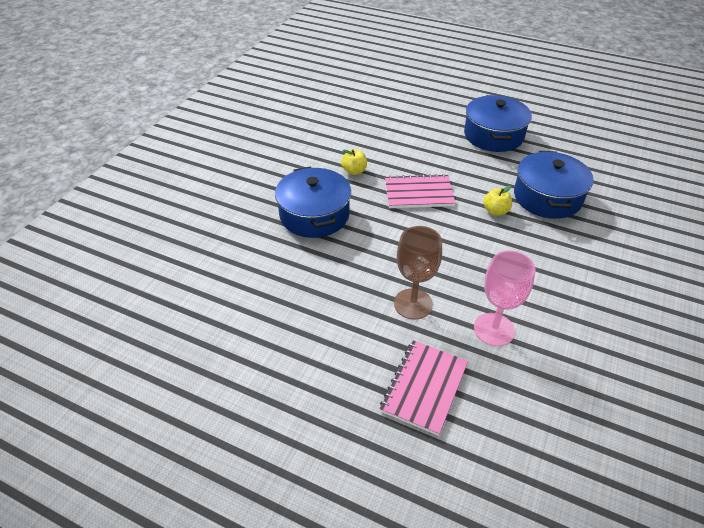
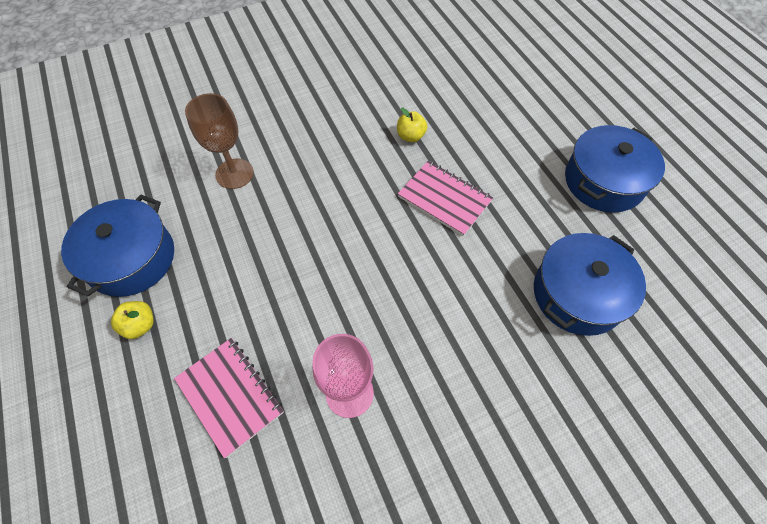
camera: 40 degrees right, 15 degrees up
(314, 215) = (327, 160): blue pot -> blue pot (131, 258)
(413, 304) = (310, 310): brown goblet -> brown goblet (234, 174)
(424, 387) = (230, 396): pink notebook -> pink notebook turned 75 degrees clockwise
(495, 211) = (499, 271): yellow apple -> yellow apple (140, 325)

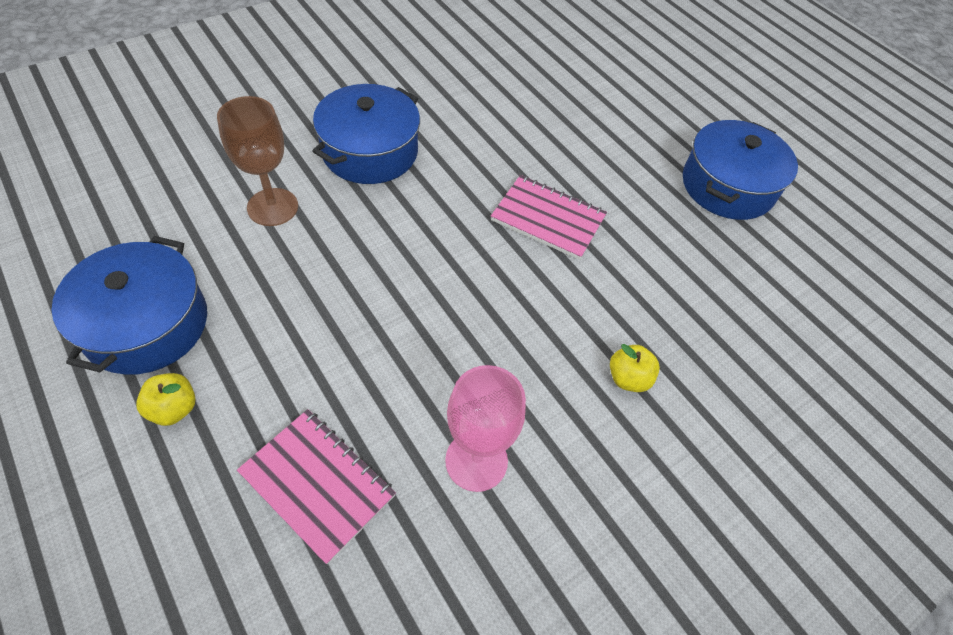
camera: 15 degrees left, 5 degrees down
(411, 136) = (492, 149): yellow apple -> yellow apple (628, 378)
(577, 294) = (726, 313): blue pot -> blue pot (370, 151)

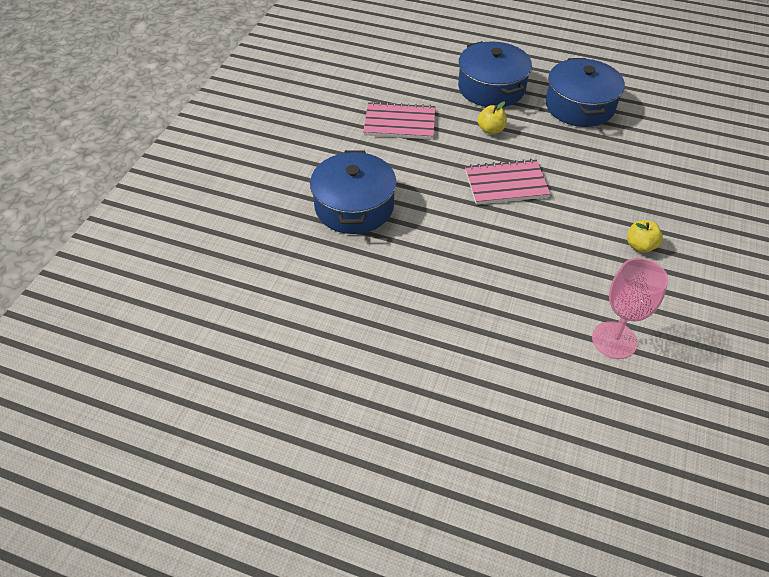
camera: 30 degrees left, 5 degrees down
(146, 324) = (344, 399): blue pot -> blue pot (491, 88)
(174, 408) = (423, 432): yellow apple -> yellow apple (491, 130)
(272, 207) = (335, 279): brown goblet -> none
(317, 484) = (550, 411): pink notebook -> pink notebook (399, 123)

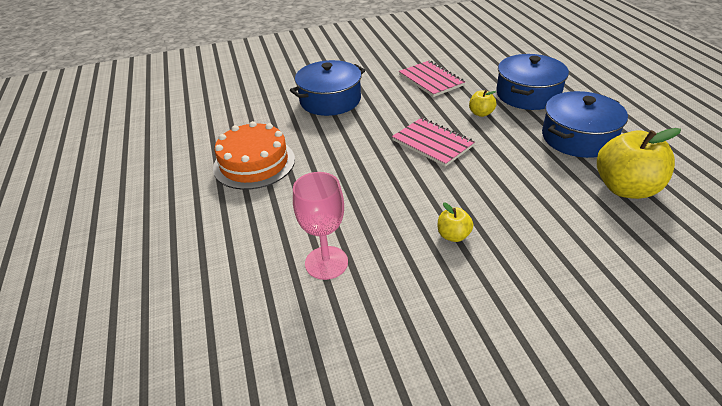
camera: 55 degrees right, 10 degrees down
(413, 320) = (254, 163): none -> orange cake
(659, 128) = (625, 188): none -> yellow apple

